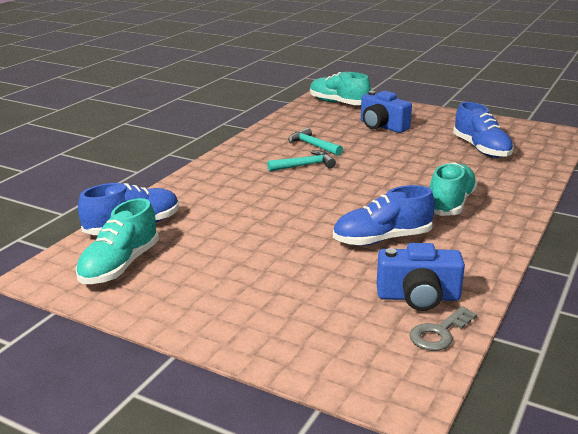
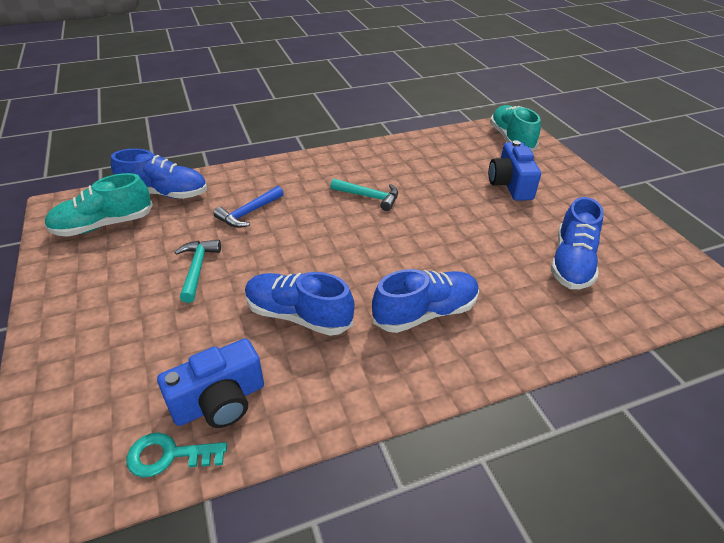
camera: 40 degrees right, 15 degrees up
(233, 208) = (249, 213): none -> blue hammer
(312, 145) = (410, 178): turquoise hammer -> turquoise hammer (197, 269)
(418, 297) = (220, 401): blue camera -> blue camera turned 75 degrees counterclockwise
(439, 333) = (169, 455): grey key -> turquoise key
(450, 203) = (425, 313): turquoise shoe -> blue shoe

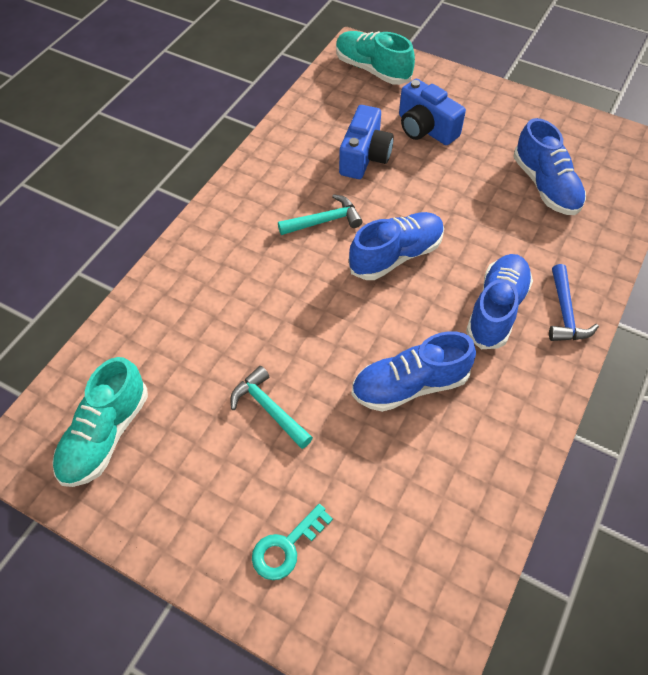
camera: 40 degrees left, 15 degrees up
(165, 193) = (117, 353): blue shoe -> blue shoe (396, 256)
(169, 455) = (461, 571): turquoise key -> turquoise key (286, 547)
(220, 401) = (443, 502): blue camera -> blue camera (364, 157)
(249, 213) = (236, 316): blue hammer -> blue hammer (565, 313)

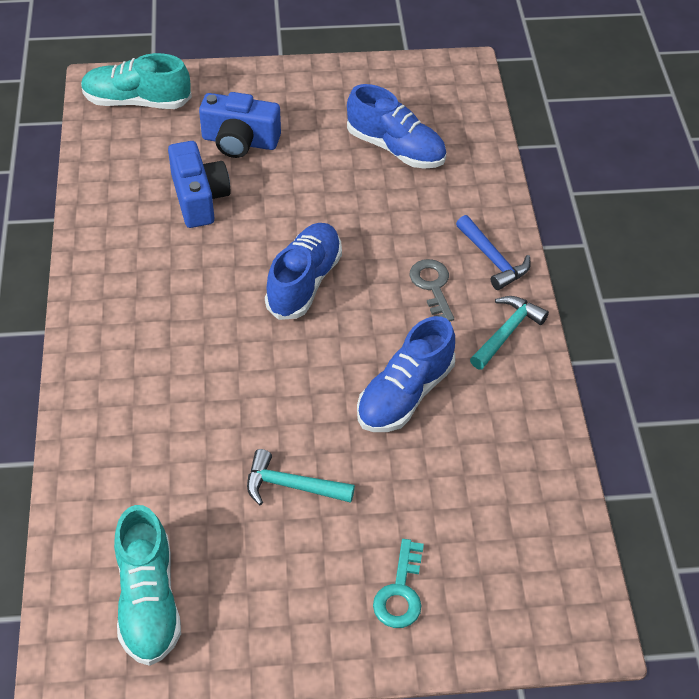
camera: 35 degrees left, 5 degrees down
(324, 221) = (207, 282): turquoise hammer -> turquoise hammer (507, 332)
(496, 309) = (432, 286): blue shoe -> grey key

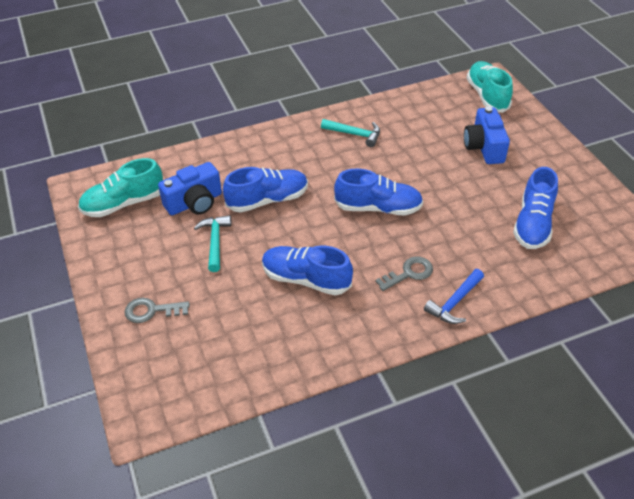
camera: 75 degrees right, 5 degrees down
(199, 198) = (422, 143): blue camera -> blue camera (194, 203)
(231, 402) = (267, 200): none -> blue shoe
(400, 592) = (151, 311): turquoise key -> grey key
(507, 332) = (387, 325): turquoise hammer -> turquoise hammer (355, 134)

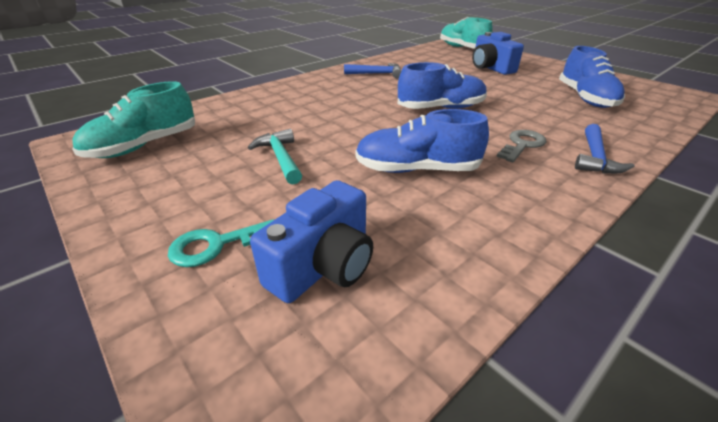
camera: 20 degrees left, 10 degrees down
(151, 311) = (216, 245): grey key -> turquoise key
(194, 203) = (238, 132): blue camera -> blue camera (323, 265)
(267, 200) = (323, 119): blue shoe -> none
(355, 134) = (377, 74): turquoise hammer -> blue hammer

